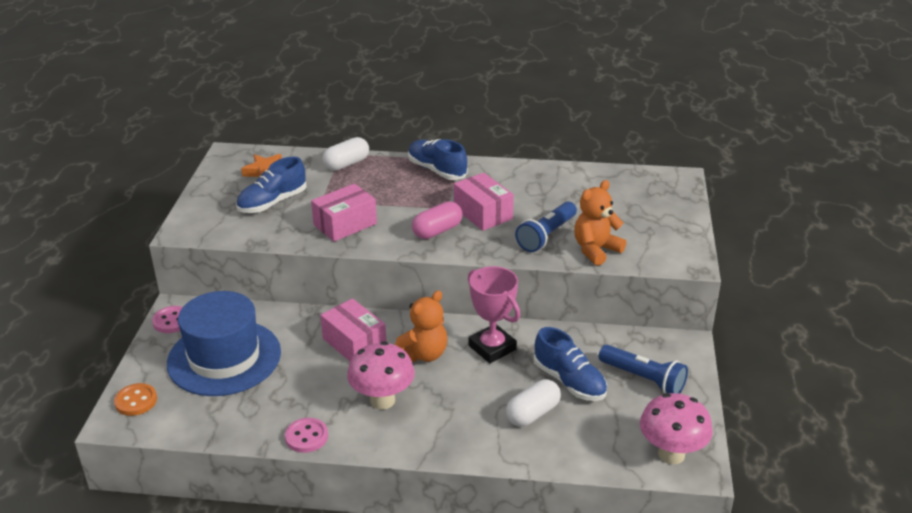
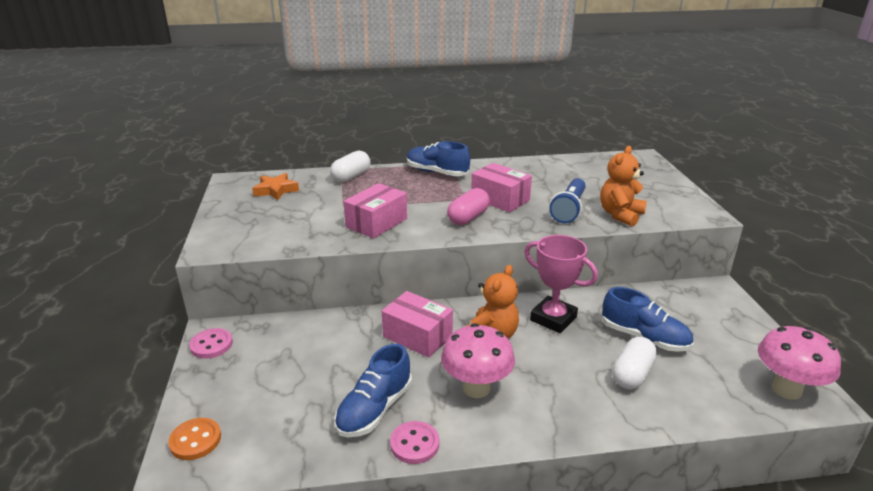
camera: 15 degrees left, 5 degrees down
(224, 358) = (284, 373): blue hat -> none
(272, 202) = (294, 214): blue shoe -> blue shoe (374, 409)
(643, 379) = (707, 324): blue flashlight -> none

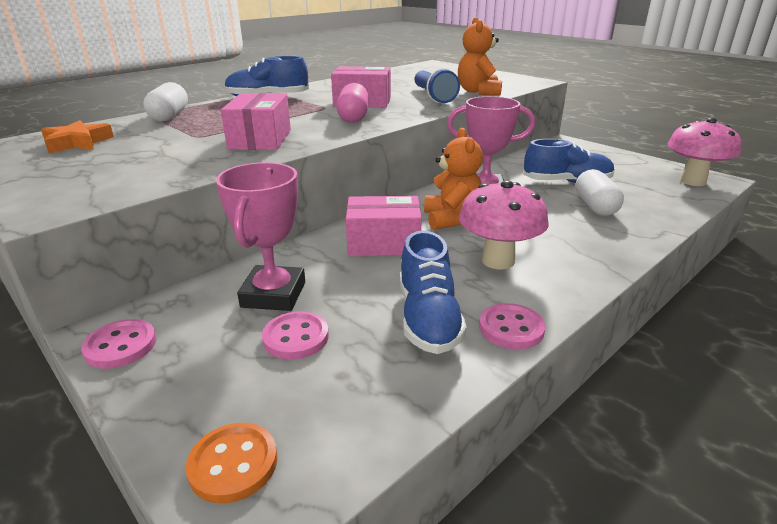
camera: 35 degrees left, 0 degrees up
(291, 383) = (296, 337): none -> pink button
(311, 347) = (273, 294): none -> pink trophy

